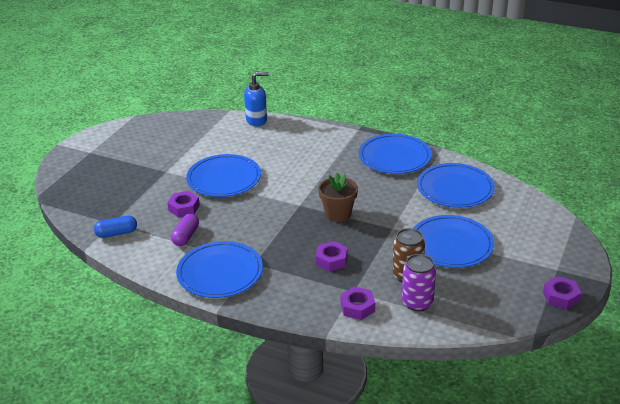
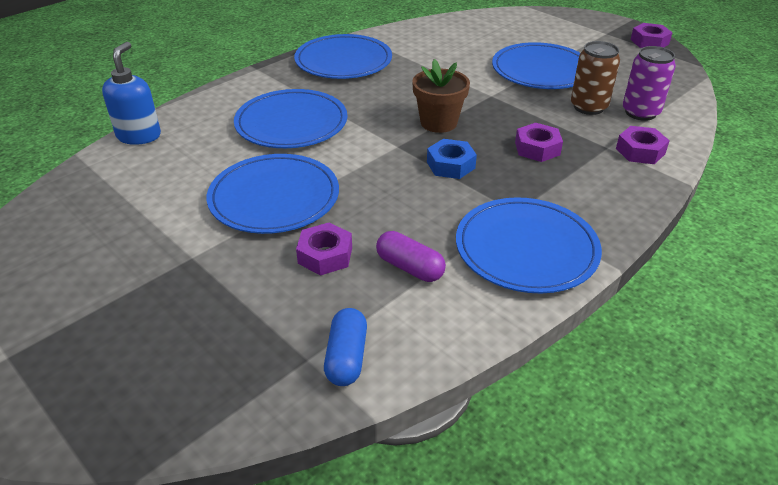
camera: 70 degrees left, 5 degrees up
(290, 229) = (450, 165): none -> blue nut
(455, 188) = (437, 44): blue plate -> blue plate (291, 123)

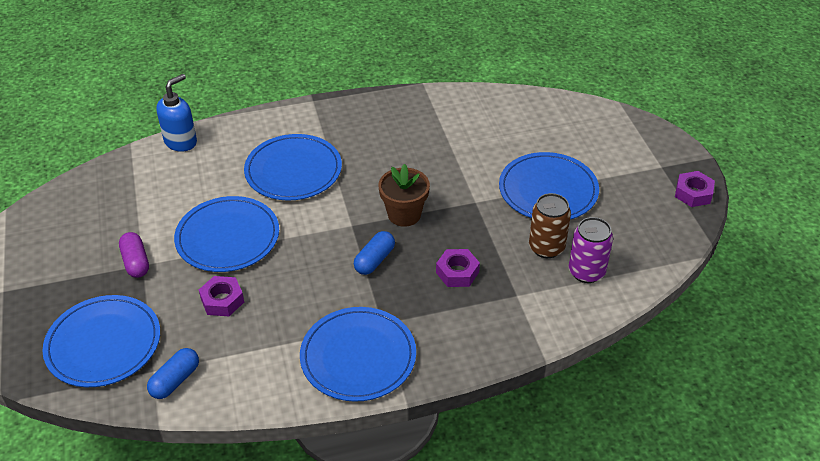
camera: 30 degrees right, 5 degrees up
(343, 61) = (387, 116): blue plate -> blue plate (103, 344)
(410, 267) = (267, 335): purple capsule -> purple capsule (136, 262)
(450, 165) = (374, 260): blue nut -> blue capsule
(640, 151) = (540, 311): purple nut -> none

